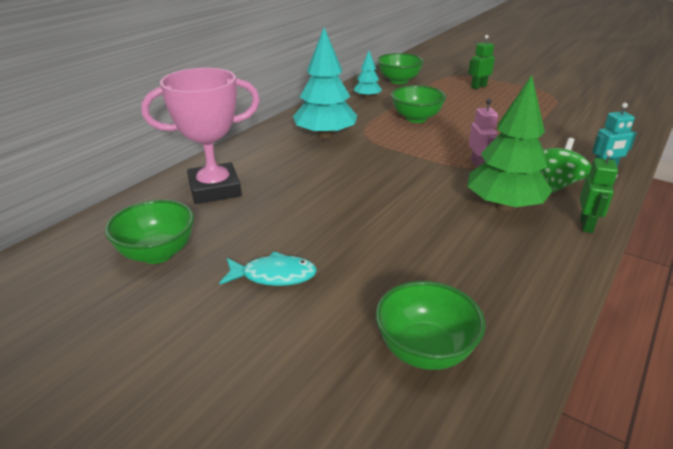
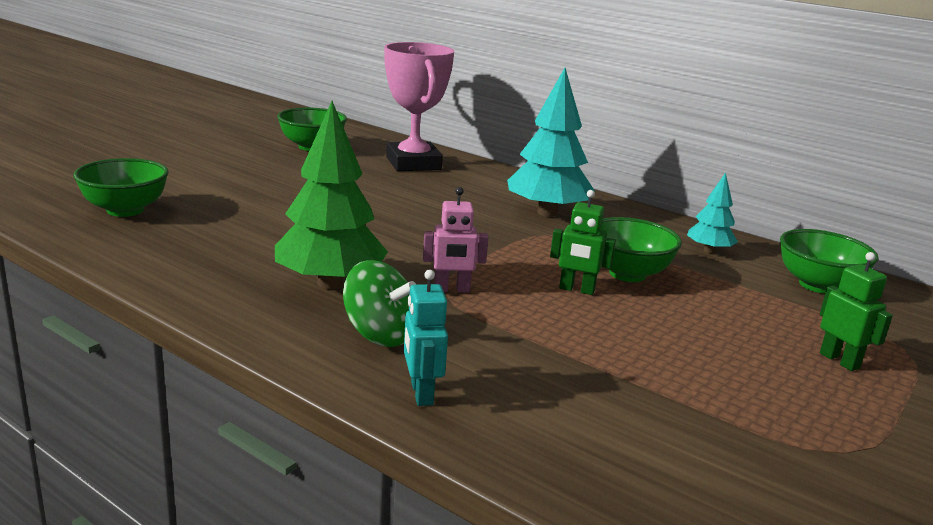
camera: 90 degrees right, 10 degrees down
(274, 276) = (258, 175): turquoise fish -> none
(586, 225) = (258, 325): green robot -> green robot (576, 290)

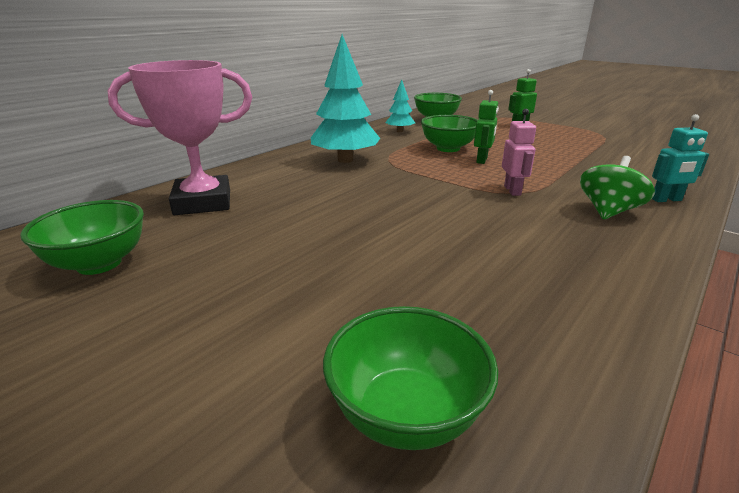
camera: 85 degrees left, 5 degrees up
(329, 283) = (541, 232): green tree -> none

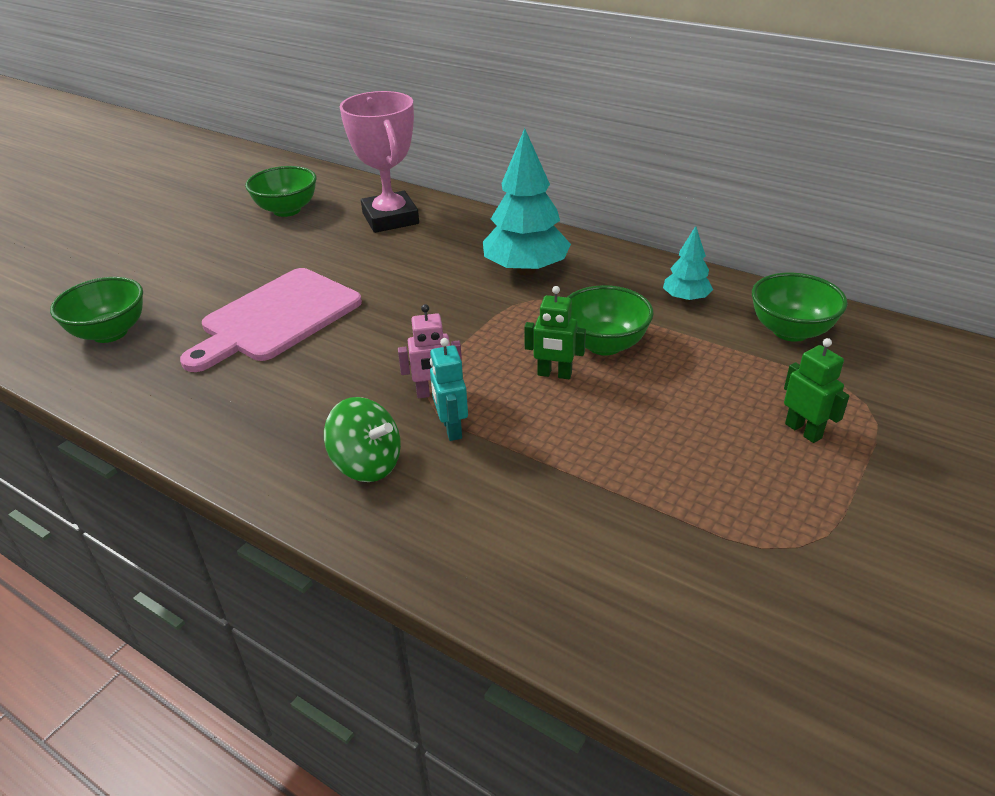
camera: 85 degrees right, 10 degrees up
(391, 257) = (277, 318): none -> pink cutting board
(666, 200) = (408, 533): turquoise robot -> turquoise robot (451, 429)

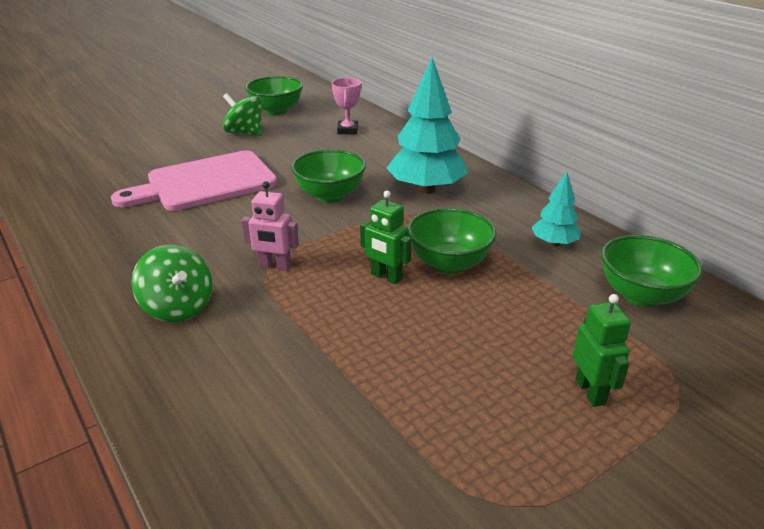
camera: 20 degrees right, 5 degrees down
(110, 333) = (87, 167): green bowl -> green bowl (330, 195)
(272, 246) = (245, 133): none -> green spinning top
(390, 218) = (347, 130): pink trophy -> pink trophy, size x0.50
(451, 429) = (265, 298): turquoise robot -> none

